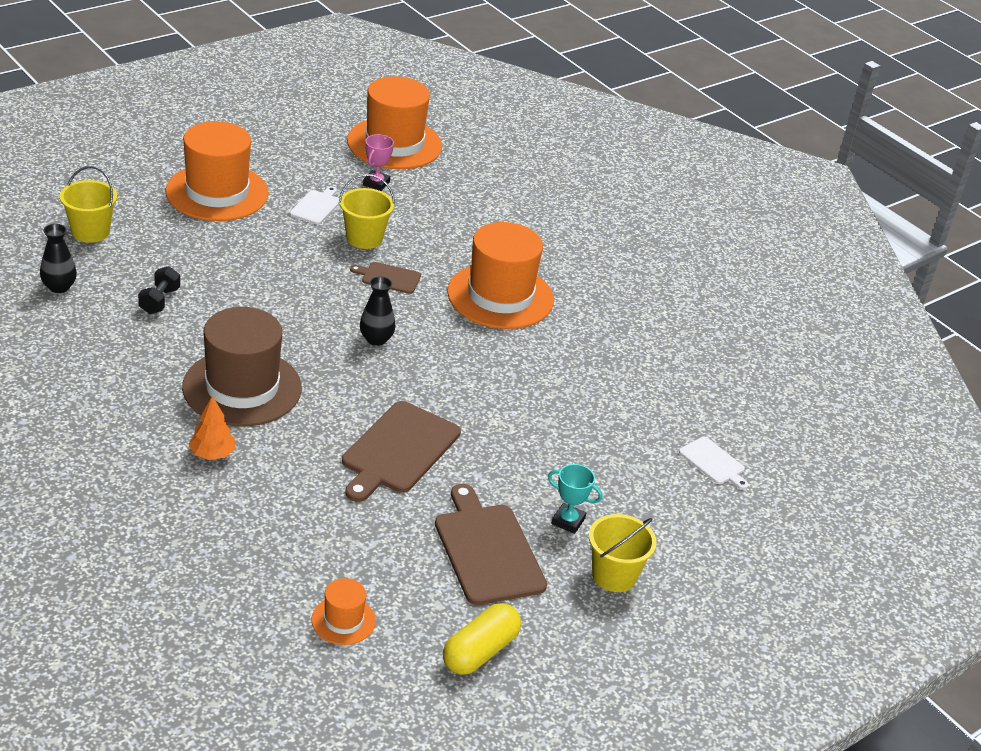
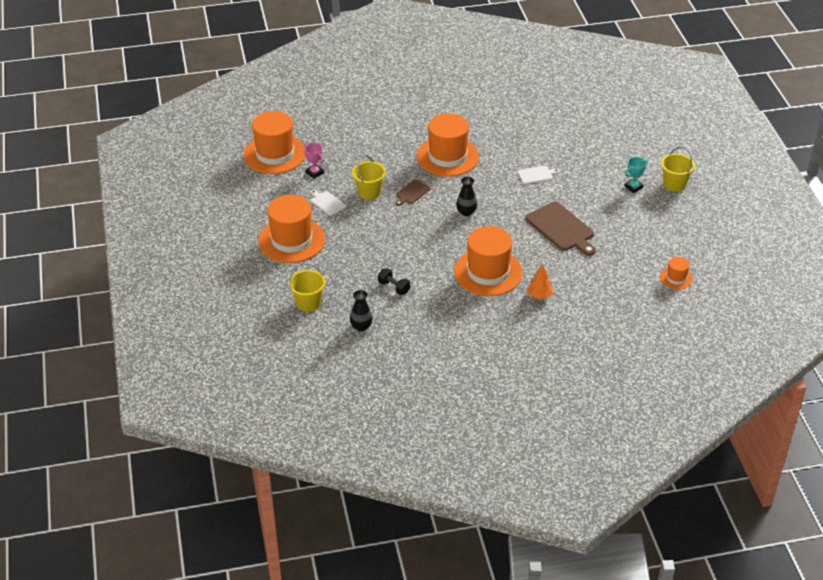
camera: 60 degrees left, 5 degrees up
(242, 388) = (488, 272): brown hat -> orange hat
(480, 651) = (709, 240): yellow capsule -> none
(487, 550) = (644, 219): brown cutting board -> none
(713, 462) = (609, 128): white cutting board -> white cutting board (536, 175)

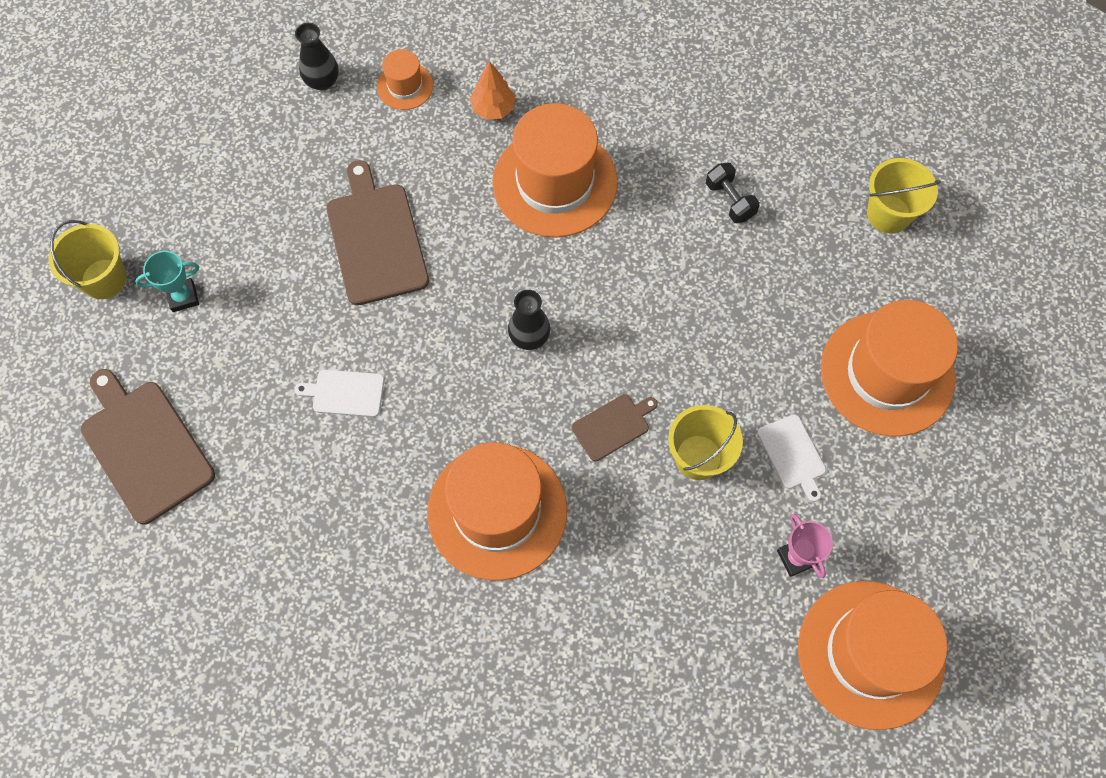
camera: 160 degrees left, 25 degrees up
(361, 326) = (811, 137): black vase -> black vase (322, 81)
(607, 140) = (145, 447): none -> brown cutting board
(676, 278) = (253, 73): orange hat -> orange hat (405, 86)

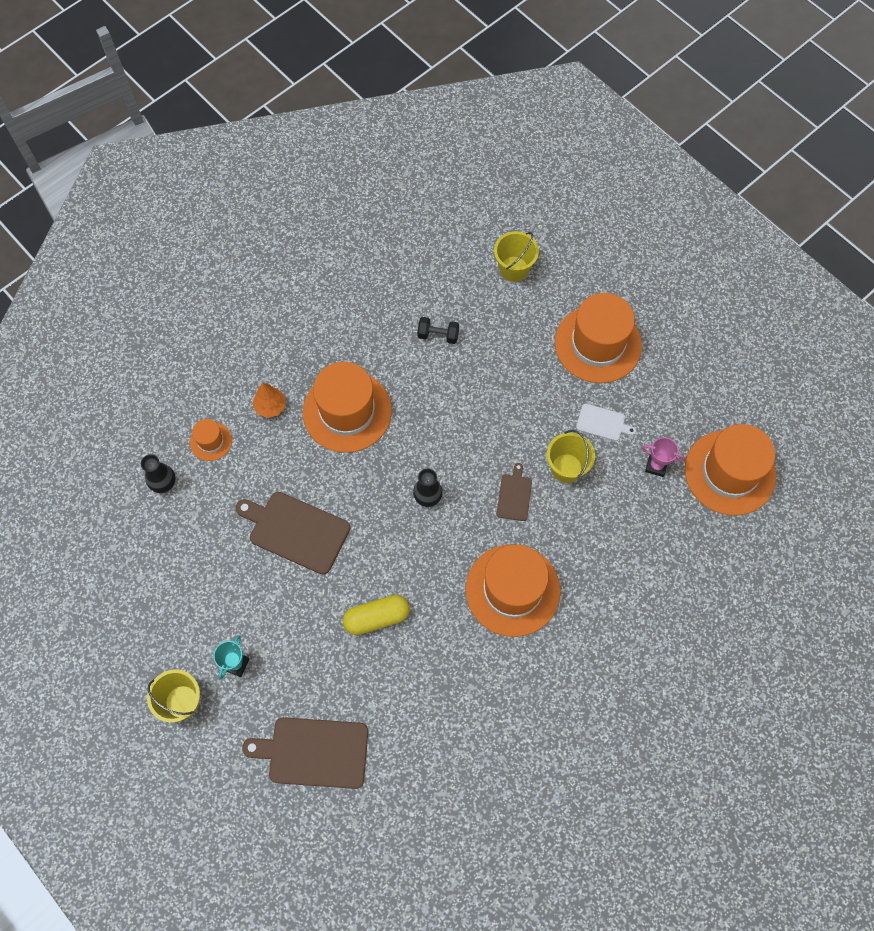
camera: 50 degrees left, 0 degrees up
(345, 393) = (376, 618): white cutting board -> yellow capsule

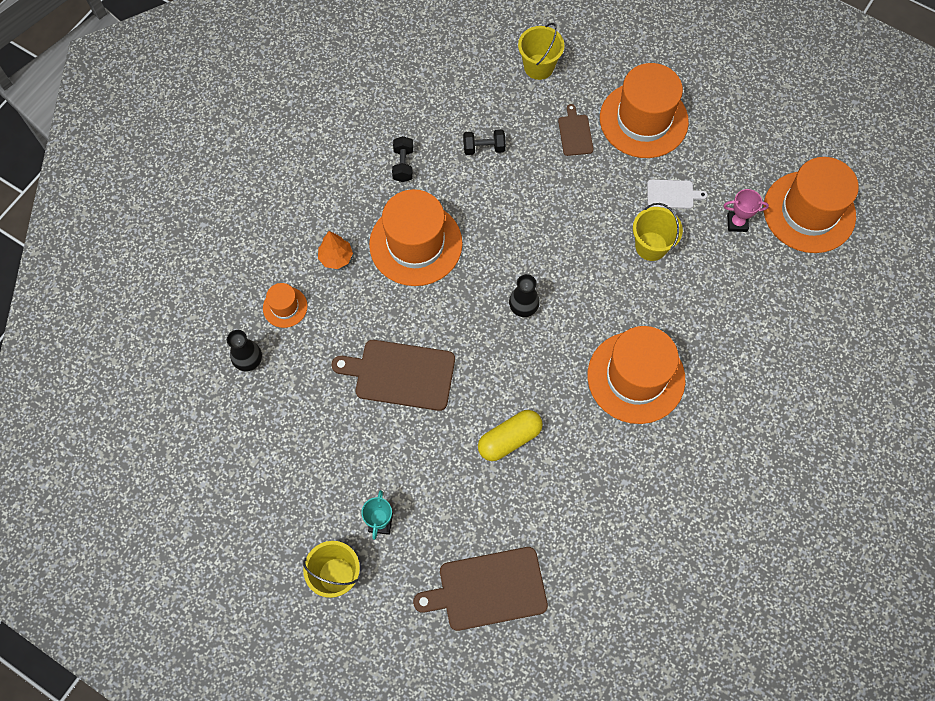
camera: 15 degrees left, 0 degrees up
(358, 333) = (403, 165): none -> black dumbbell
(514, 495) = (608, 285): brown cutting board -> brown cutting board (575, 133)

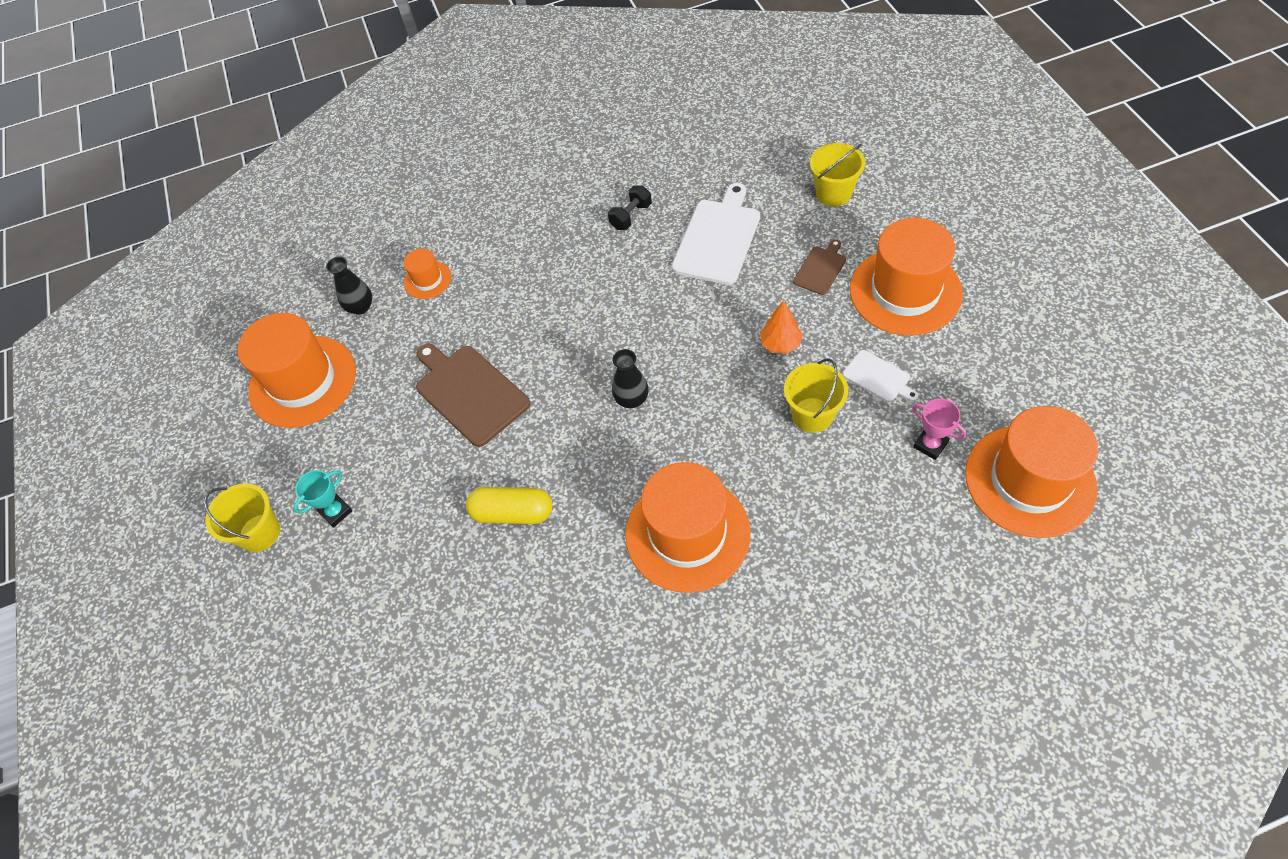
camera: 45 degrees right, 10 degrees down
(336, 257) = (505, 263): orange tree -> orange tree (780, 344)
(416, 244) = (583, 288): orange hat -> orange hat (302, 381)
(484, 148) = (718, 238): black dumbbell -> white cutting board
(488, 589) = (368, 641): brown cutting board -> none

